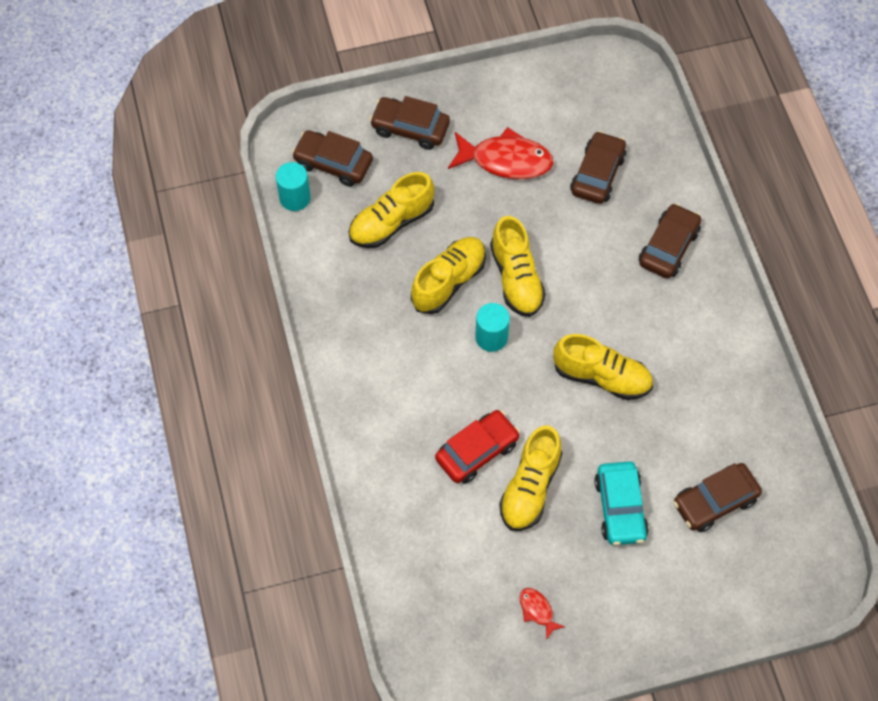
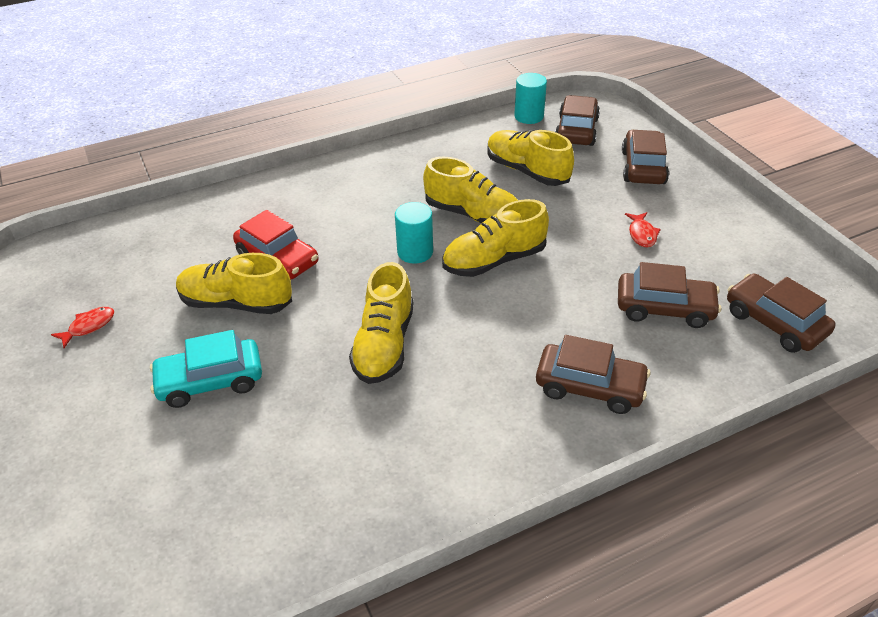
camera: 80 degrees right, 20 degrees down
(505, 160) = (642, 234): red fish -> red fish, size x0.46
(715, 501) = (218, 477): brown car -> brown car (774, 322)

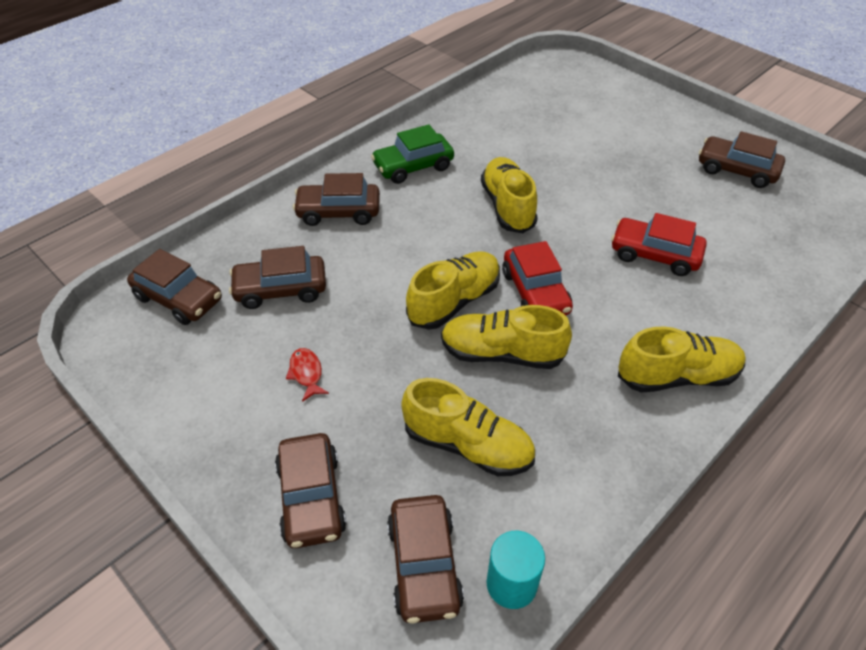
camera: 160 degrees right, 5 degrees up
(89, 326) = (736, 170): red fish -> brown car
(210, 381) = (610, 158): turquoise car -> none
(236, 303) = (649, 210): yellow shoe -> yellow shoe (677, 376)
(415, 252) = (535, 292): turquoise cylinder -> red car
(472, 435) = (413, 167): none -> green car

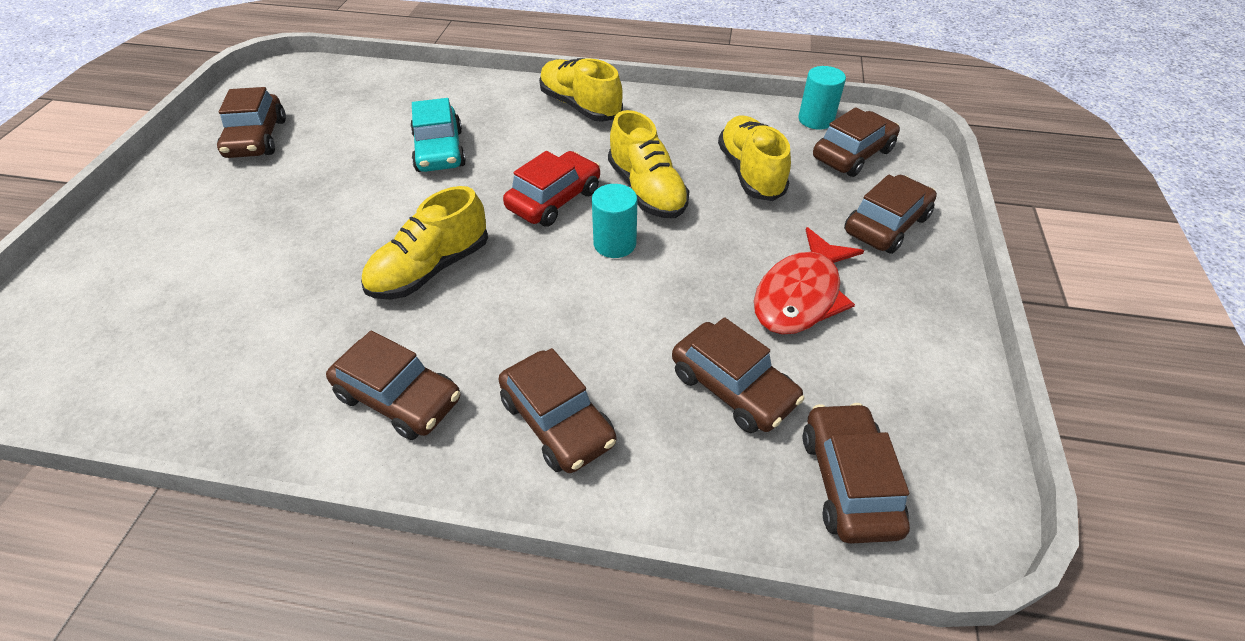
camera: 125 degrees left, 0 degrees up
(306, 373) = (800, 295): red fish -> red fish, size x2.16
(413, 167) = (399, 397): green car -> brown car
(454, 301) = (614, 244): yellow shoe -> turquoise cylinder
(654, 254) = (439, 151): red car -> turquoise car

